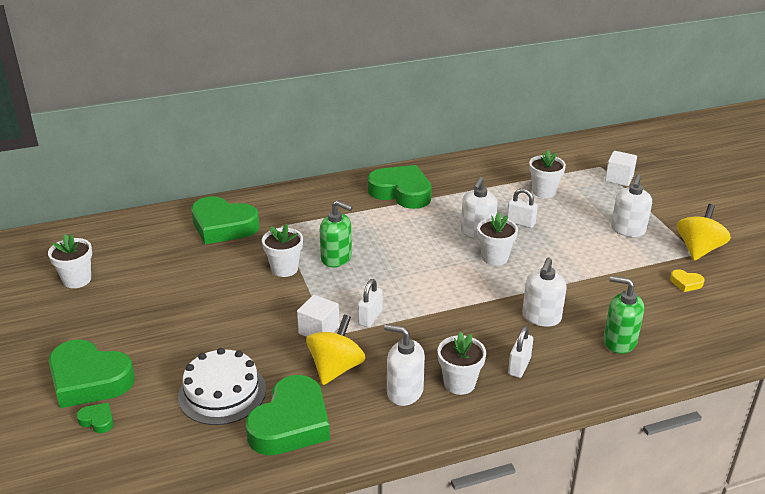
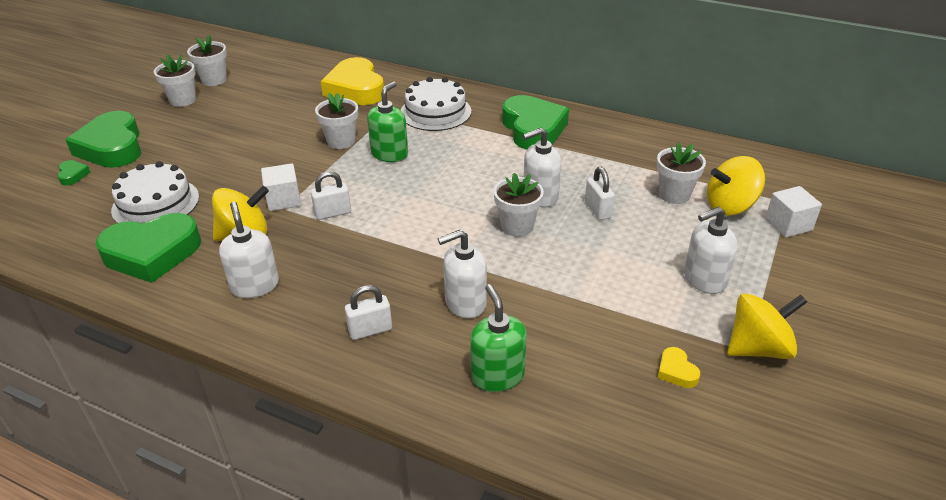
camera: 45 degrees right, 5 degrees up
(223, 226) = (356, 89): green heart -> yellow heart
(316, 213) = (435, 112): none -> white cake
(336, 258) = (390, 154): green soap dispenser -> green soap dispenser turned 135 degrees counterclockwise
(459, 383) = (302, 308): white flower pot -> white flower pot (183, 100)
(579, 183) = (730, 206): none -> yellow spinning top

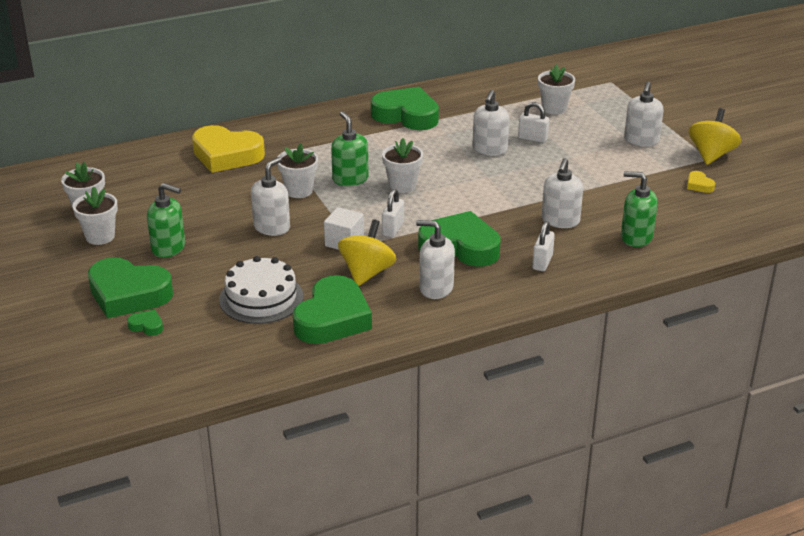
camera: 50 degrees left, 5 degrees down
(193, 131) = (169, 248): none -> green soap dispenser
(270, 157) = (272, 227): none -> white soap dispenser
(343, 264) = (460, 247): none -> green heart
(435, 112) = (321, 139): white cake -> none
(517, 226) = (509, 171): white flower pot -> white flower pot (402, 185)
(676, 371) = (699, 185): yellow heart -> yellow heart turned 45 degrees clockwise
(730, 206) = (590, 99): yellow spinning top -> none
(788, 225) = (630, 93): white cube -> none

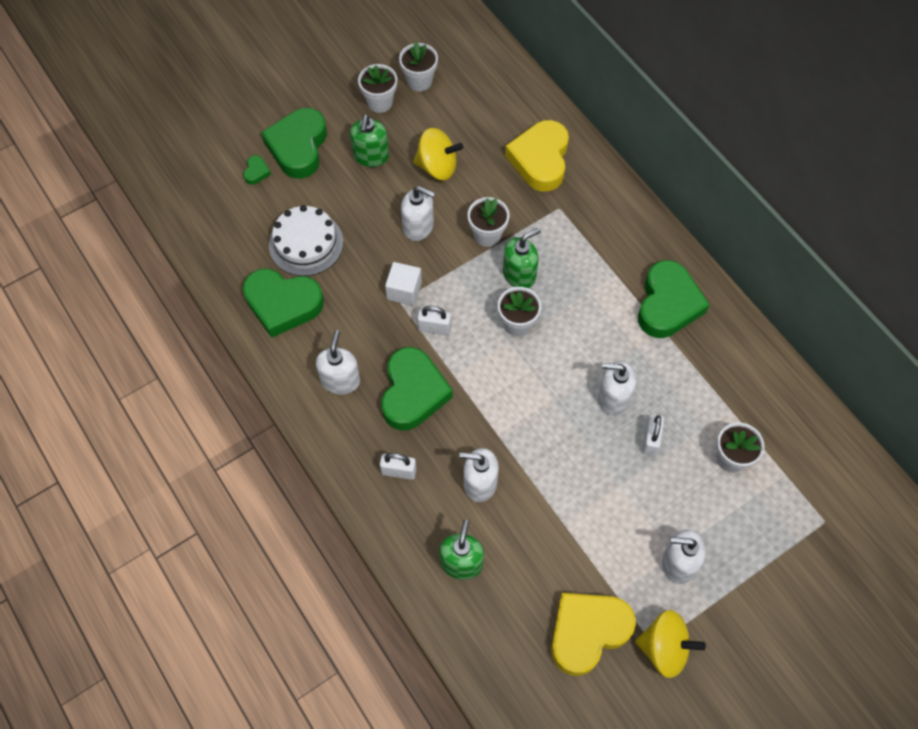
camera: 80 degrees right, 30 degrees up
(367, 273) = (357, 318): yellow spinning top -> yellow spinning top (437, 167)
(699, 185) = (587, 632): yellow heart -> yellow heart, size x2.44

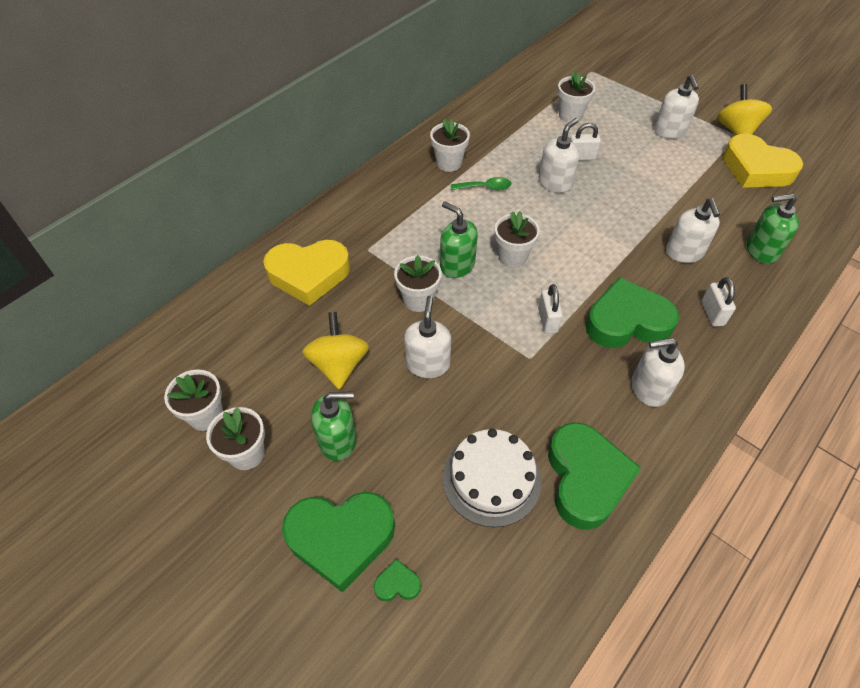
camera: 105 degrees left, 10 degrees down
(404, 291) = (515, 357): white cube -> none
(613, 398) = (555, 183): white soap dispenser -> white soap dispenser turned 135 degrees counterclockwise
(621, 328) = (485, 187): none -> green spoon
(668, 304) = (449, 163): green heart -> white flower pot

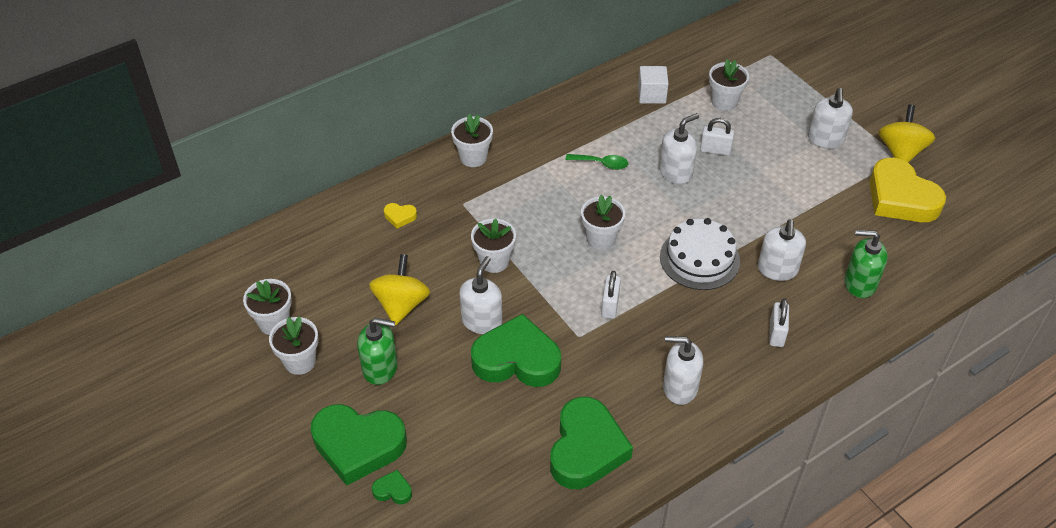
camera: 15 degrees right, 5 degrees down
(309, 274) = (400, 217): yellow heart -> yellow heart, size x0.41
(449, 163) = (574, 131): white flower pot -> white flower pot (473, 157)
(457, 265) = (543, 236): green soap dispenser -> none
(491, 478) = (502, 429): white cake -> white cake (699, 259)
(505, 120) = (651, 95): none -> white cube
(627, 321) = (687, 323): green heart -> green heart (517, 359)

